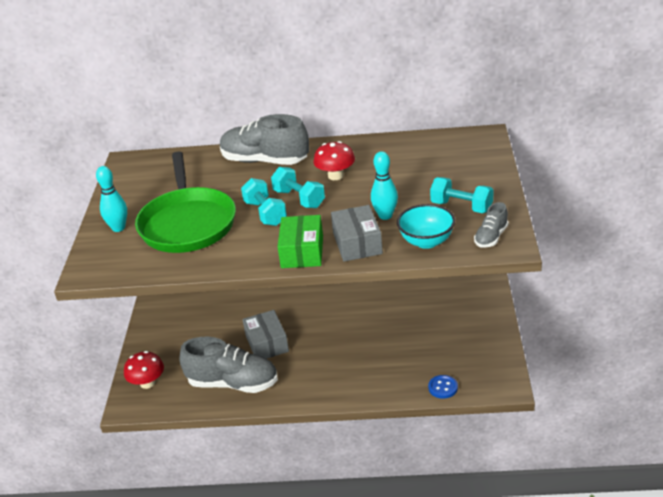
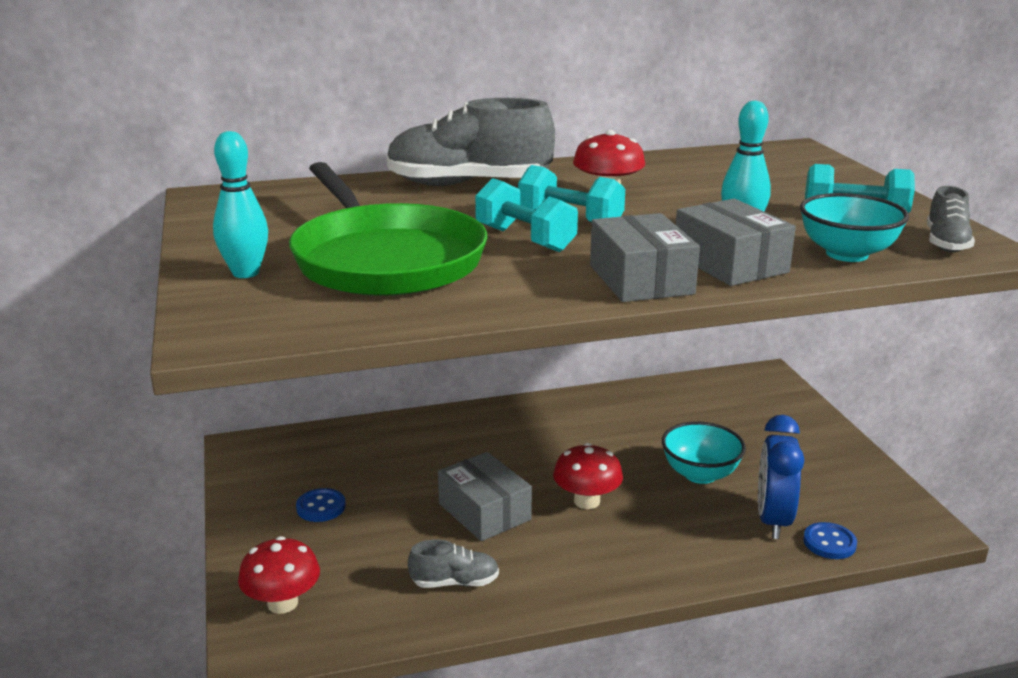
camera: 20 degrees left, 10 degrees down
(185, 330) = (321, 507): none -> blue button
(233, 383) = (455, 582): grey shoe -> grey shoe, size x0.48
(302, 252) = (640, 279): green box -> grey box
(324, 344) = (587, 501): none -> red mushroom
(397, 334) = (700, 474): none -> turquoise bowl
(420, 369) = (773, 520): none -> blue clock

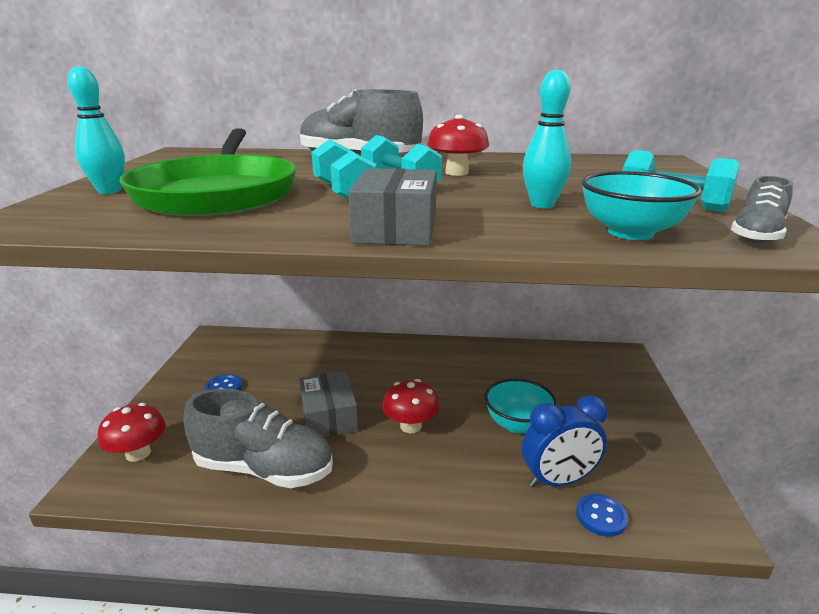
camera: 20 degrees right, 0 degrees up
(455, 582) = (264, 469): grey shoe -> grey shoe, size x2.06
(730, 263) = (498, 227): grey box -> none
(773, 520) = (558, 481): blue clock -> blue clock turned 135 degrees counterclockwise

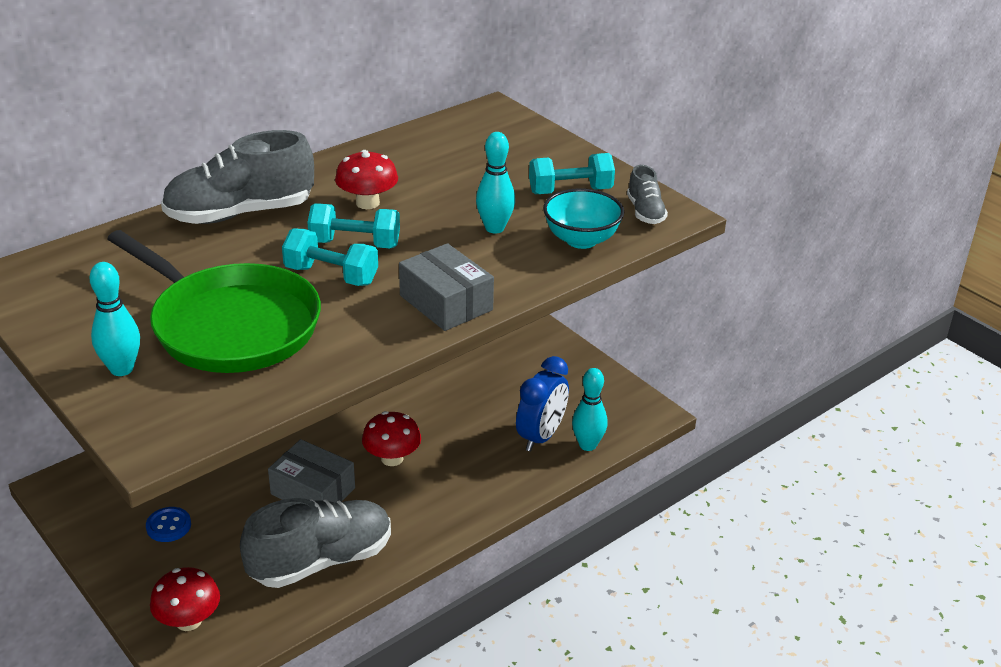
camera: 45 degrees left, 10 degrees up
(517, 424) = (471, 409): turquoise bowl -> none
(601, 516) = (587, 445): blue button -> turquoise bowling pin

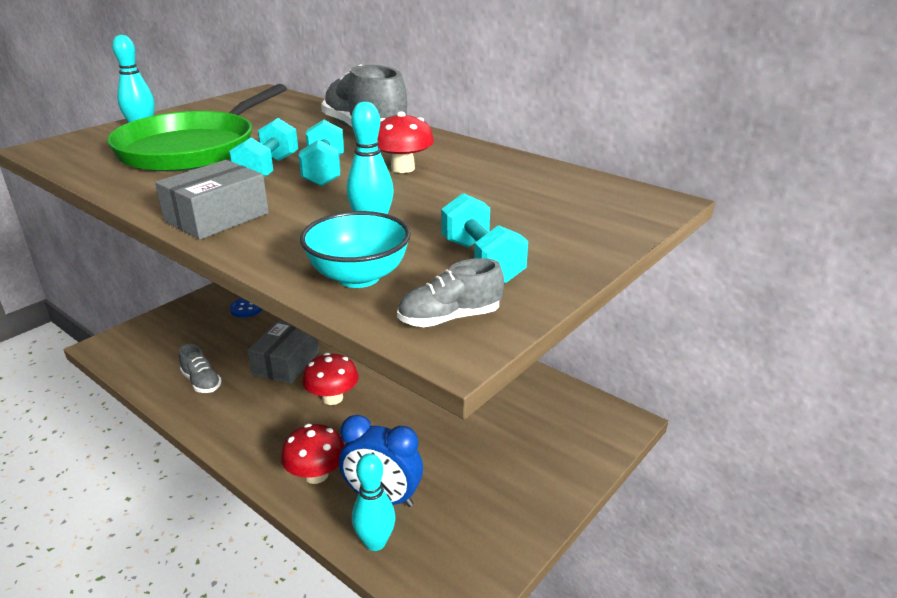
camera: 80 degrees right, 5 degrees down
(188, 621) = (148, 336): red mushroom -> red mushroom (316, 474)
(321, 561) = (201, 382): grey shoe -> grey shoe, size x0.48

